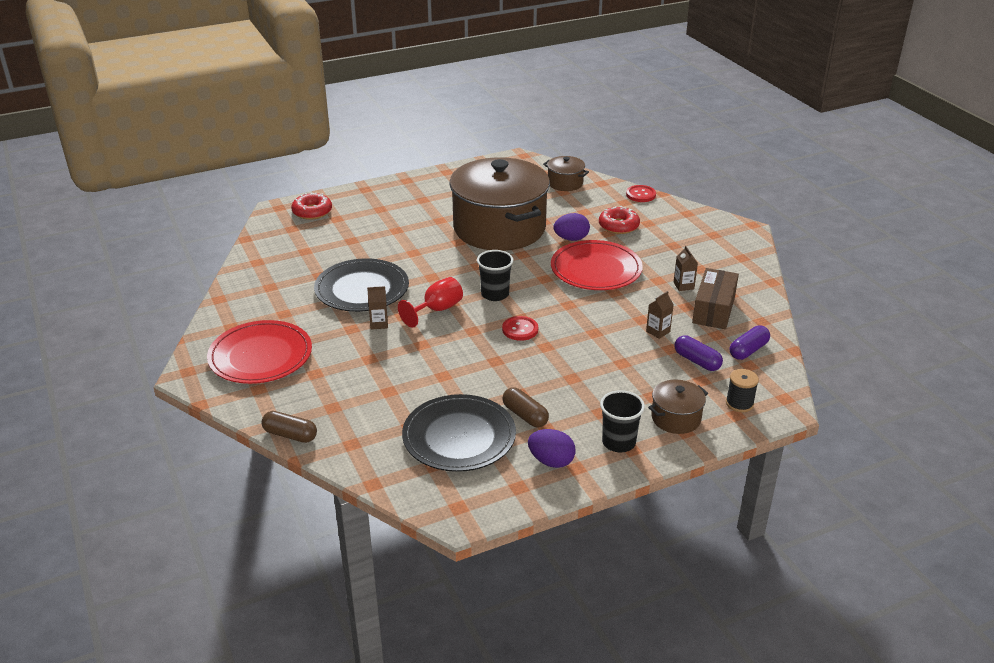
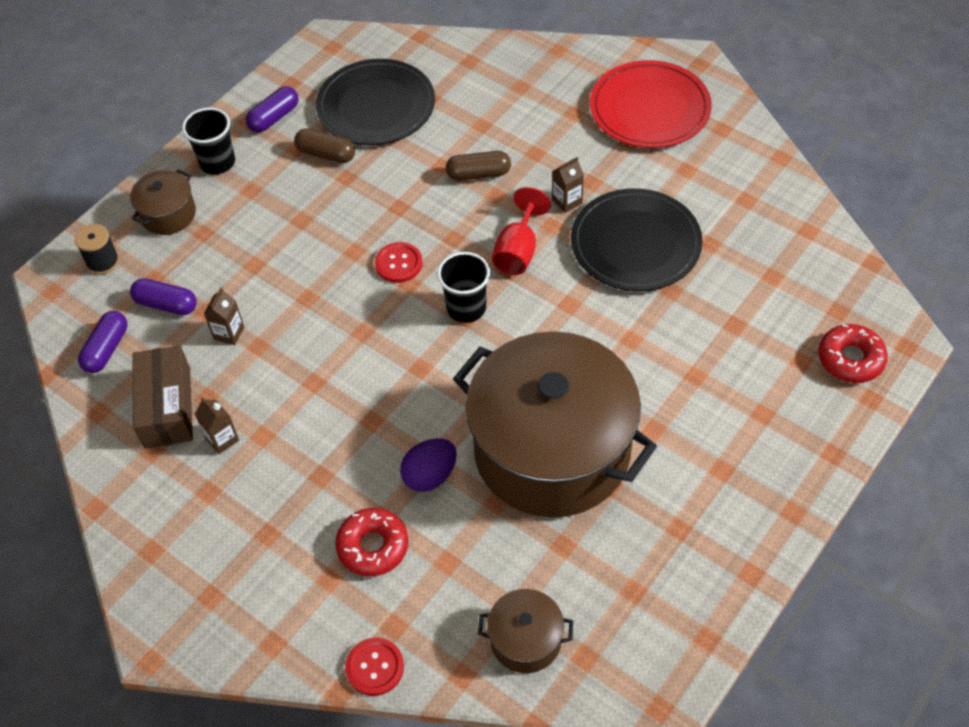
camera: 155 degrees right, 20 degrees up
(290, 435) = (532, 46): brown capsule -> brown capsule (478, 174)
(551, 461) = (274, 118): purple egg -> purple capsule
(596, 269) = (359, 419): red plate -> none

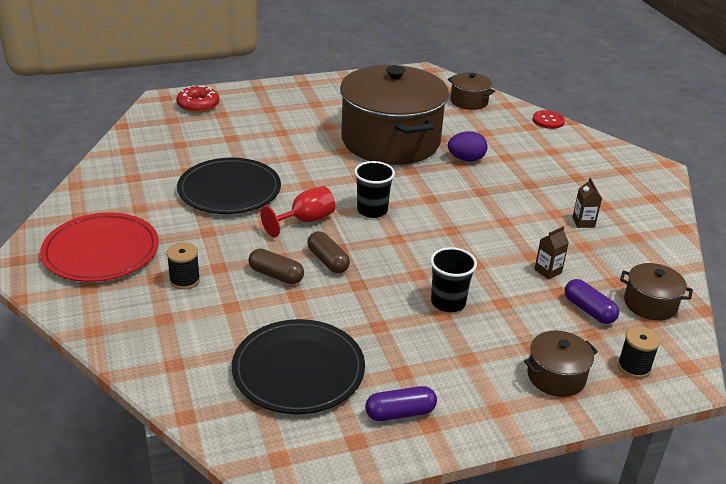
camera: 150 degrees left, 20 degrees down
(107, 349) = (650, 304): purple capsule -> brown pot
(167, 407) = (615, 252): brown box -> none
(217, 162) = (484, 399): black cup -> black cup (448, 302)
(326, 154) = (379, 353): brown capsule -> brown capsule (328, 261)
(373, 546) = (519, 151): red donut -> none
(398, 263) = (392, 252): red button -> none
(547, 125) = (184, 280): none -> black spool
(567, 201) = (238, 229): brown carton -> none

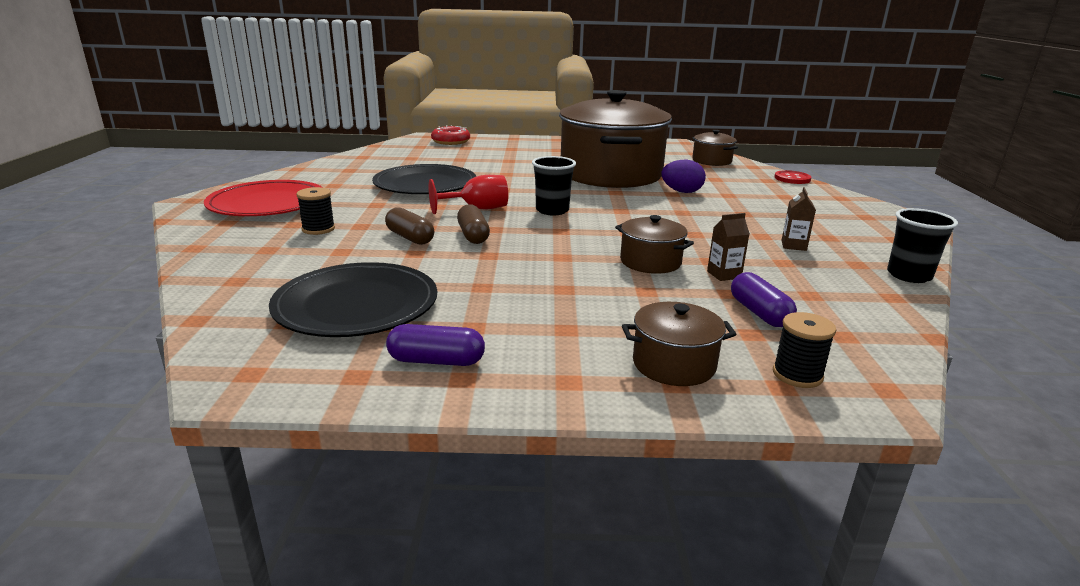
camera: 20 degrees right, 10 degrees down
(448, 302) = (579, 281): black cup -> black cup (909, 275)
(650, 304) = (852, 320): brown pot -> brown pot (650, 262)

